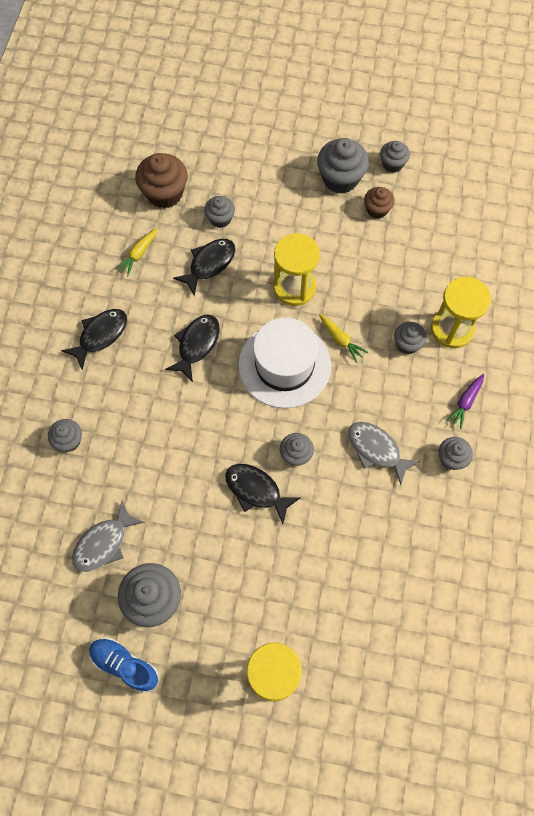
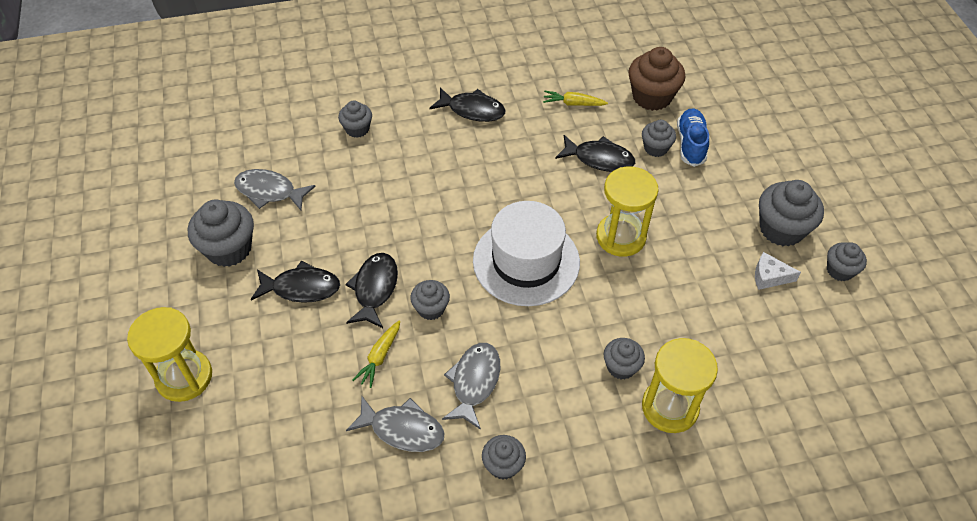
camera: 65 degrees right, 15 degrees down
(125, 665) = (158, 252): blue shoe -> blue shoe (690, 144)
(197, 345) = (505, 182): black fish -> black fish (301, 288)
(341, 340) = (586, 301): yellow carrot -> yellow carrot (379, 357)
(377, 210) = (769, 277): brown cupcake -> white cheese
(394, 517) = (402, 429): none -> grey fish
(465, 402) = (583, 456): purple carrot -> none

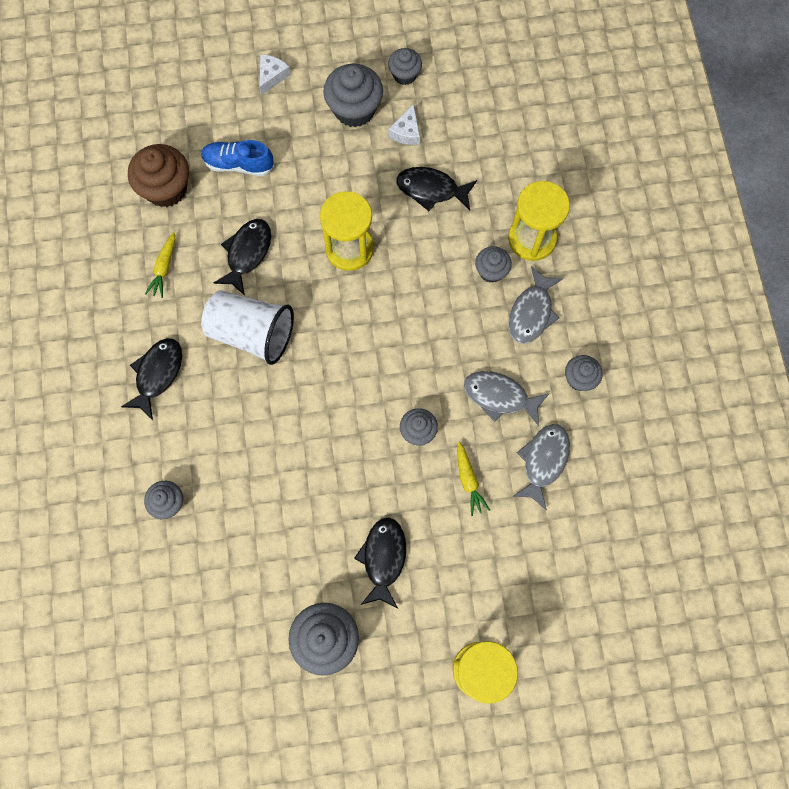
camera: 85 degrees left, 20 degrees up
(269, 191) = (250, 599): grey fish -> grey fish (531, 312)
(375, 289) = (391, 485): black fish -> black fish (431, 190)
(379, 357) = (468, 481): yellow carrot -> yellow carrot turned 45 degrees clockwise
(519, 169) = (251, 333): none -> white cup
(526, 261) = (370, 338): white hat -> none
(655, 148) = (239, 198): grey cupcake -> none
(795, 160) = (272, 76): none -> white cheese

